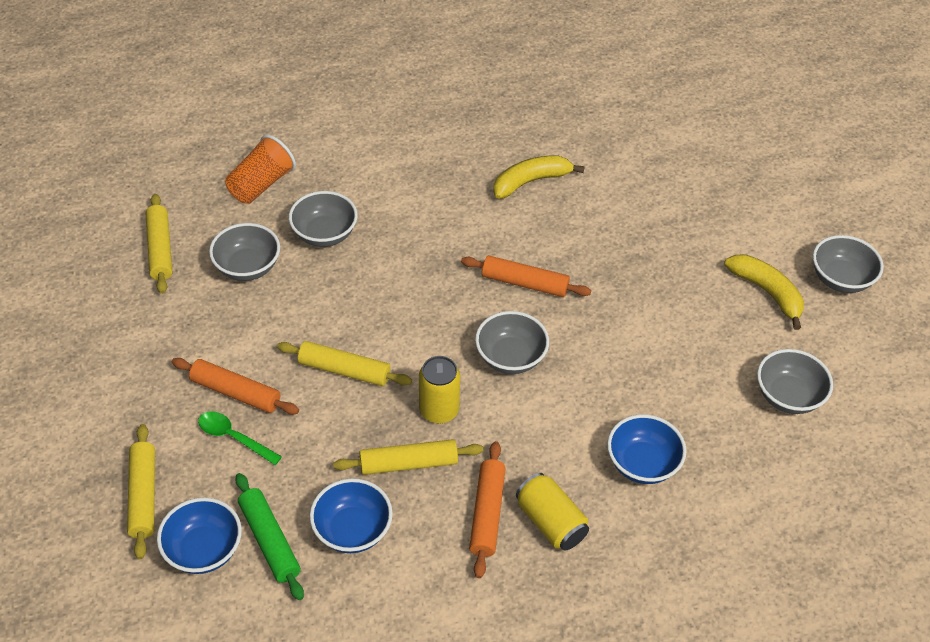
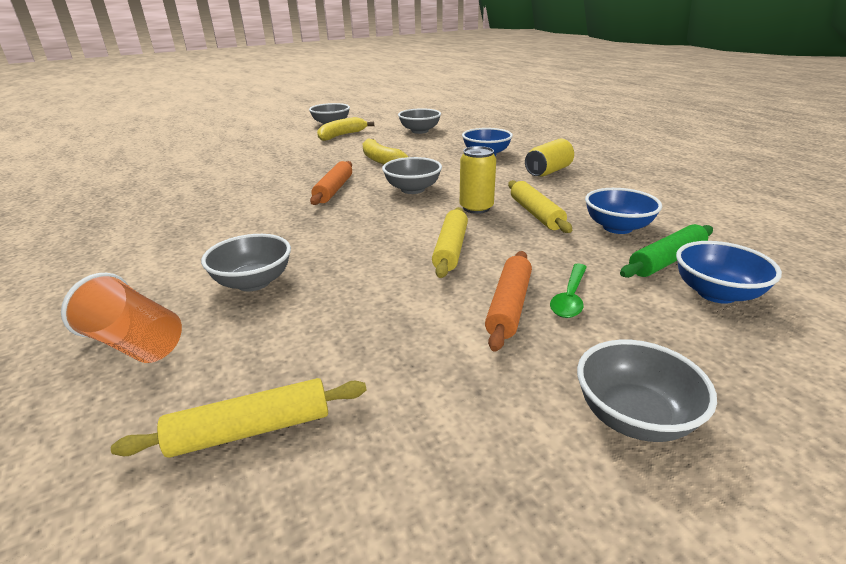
camera: 95 degrees left, 20 degrees down
(143, 496) = (699, 347): yellow rolling pin -> none
(247, 267) = (303, 330): grey bowl -> grey bowl (634, 417)
(487, 513) = (558, 187): orange rolling pin -> none
(531, 181) = (213, 195): yellow banana -> yellow banana (380, 160)

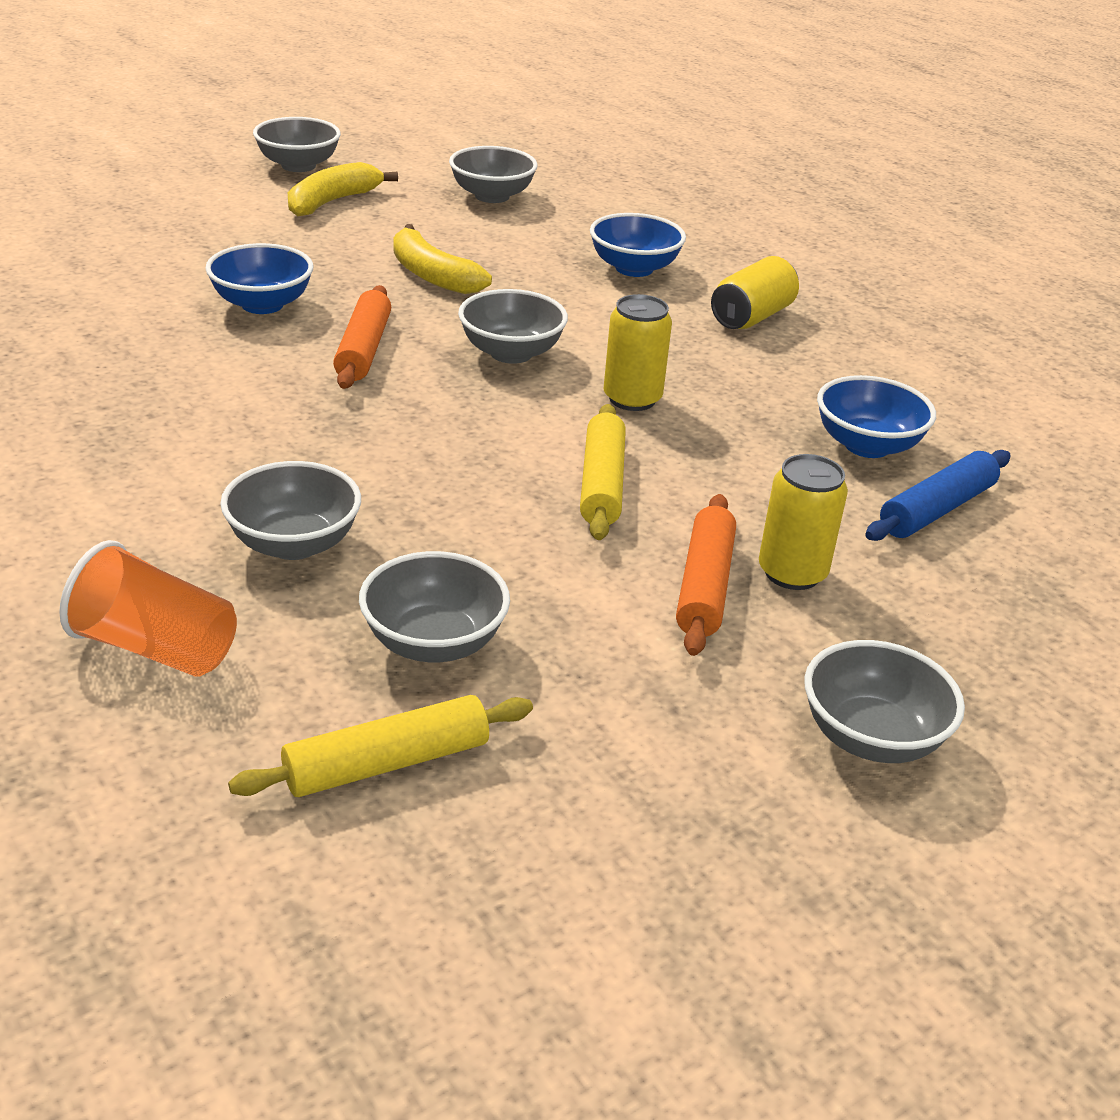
camera: 10 degrees left, 5 degrees up
(317, 341) = (434, 642): none -> grey bowl
(536, 214) = (734, 414): yellow rolling pin -> none
(570, 298) = (792, 573): green spoon -> yellow can
(666, 260) = (936, 509): green rolling pin -> blue rolling pin
(716, 293) = (999, 566): blue bowl -> blue bowl (262, 304)

